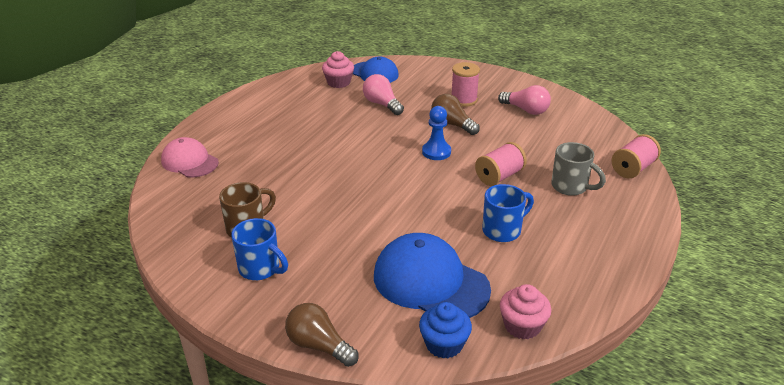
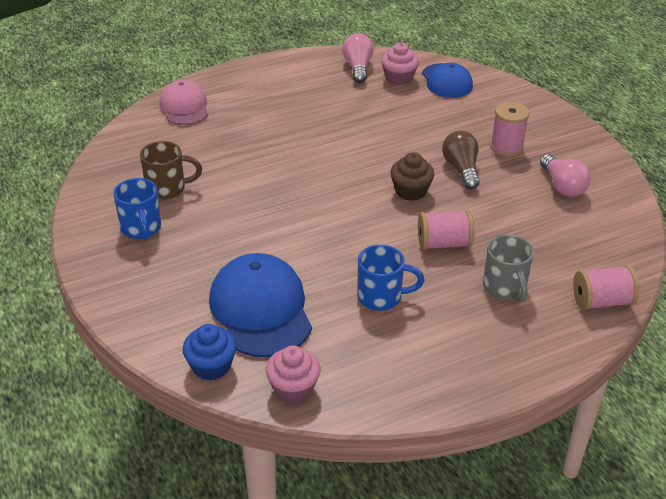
camera: 35 degrees right, 5 degrees up
(319, 345) = (118, 314): brown light bulb -> none
(382, 104) = (415, 118): pink light bulb -> pink light bulb (358, 67)
(436, 152) = (410, 191): blue pawn -> brown cupcake

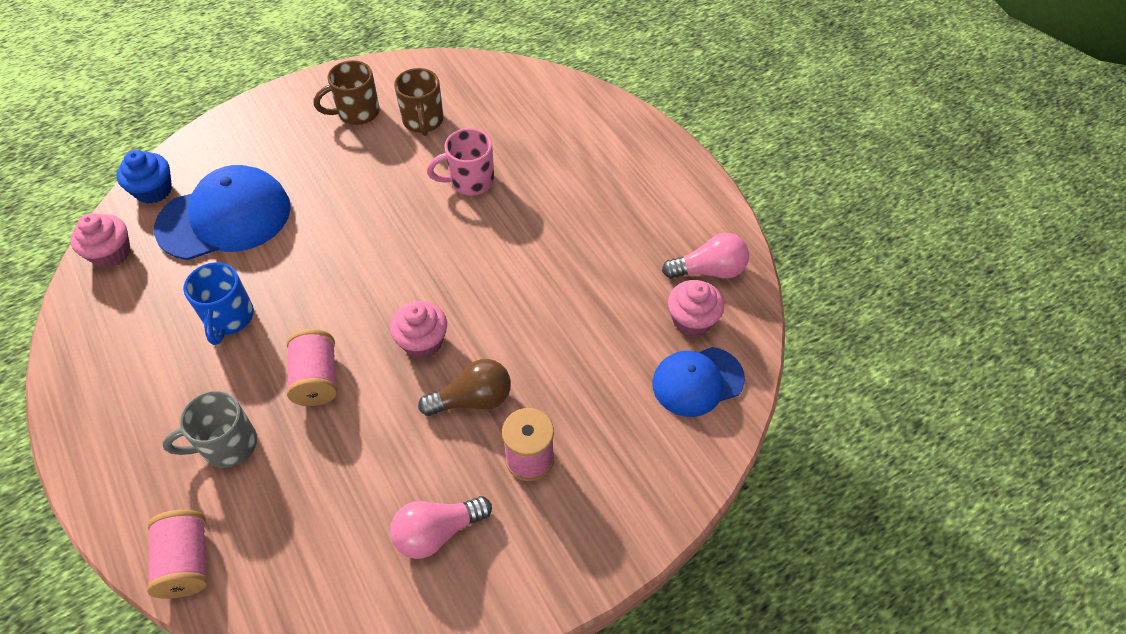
camera: 85 degrees right, 15 degrees up
(141, 229) = (357, 113): blue mug -> brown mug
(184, 107) = (580, 112): pink cap -> none
(249, 165) = (470, 181): none -> pink mug
(410, 191) = (422, 341): brown cupcake -> pink cupcake

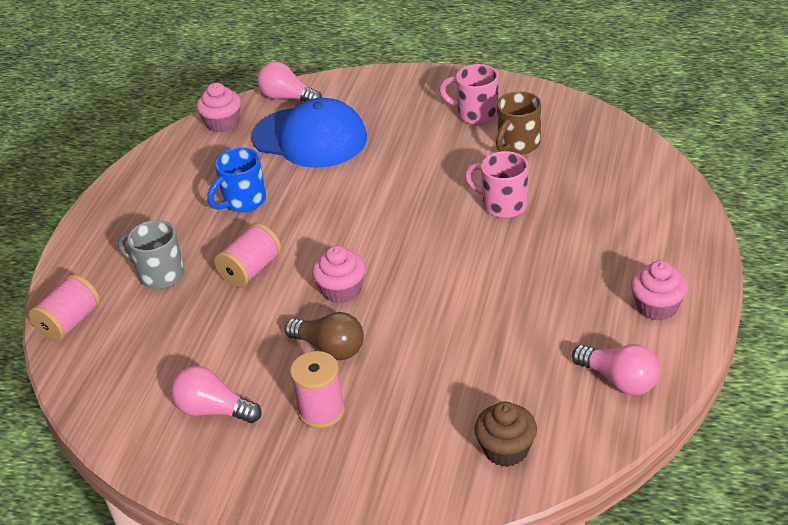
camera: 50 degrees right, 15 degrees down
(153, 190) = (287, 98): blue cupcake -> pink light bulb
(357, 113) = (476, 114): brown mug -> pink mug
(692, 320) = (557, 405): pink cupcake -> pink cupcake (657, 307)
(697, 381) = (506, 449): blue cap -> brown cupcake

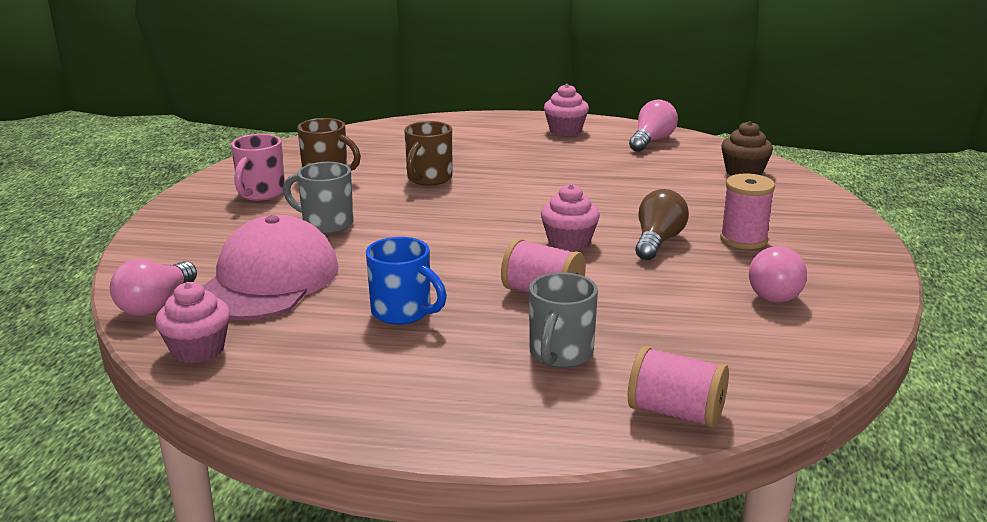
camera: 100 degrees left, 15 degrees down
(310, 138) = (268, 280): blue cap -> pink cap
(405, 154) = (326, 224): none -> grey mug
(503, 205) = (428, 179): pink mug -> brown mug

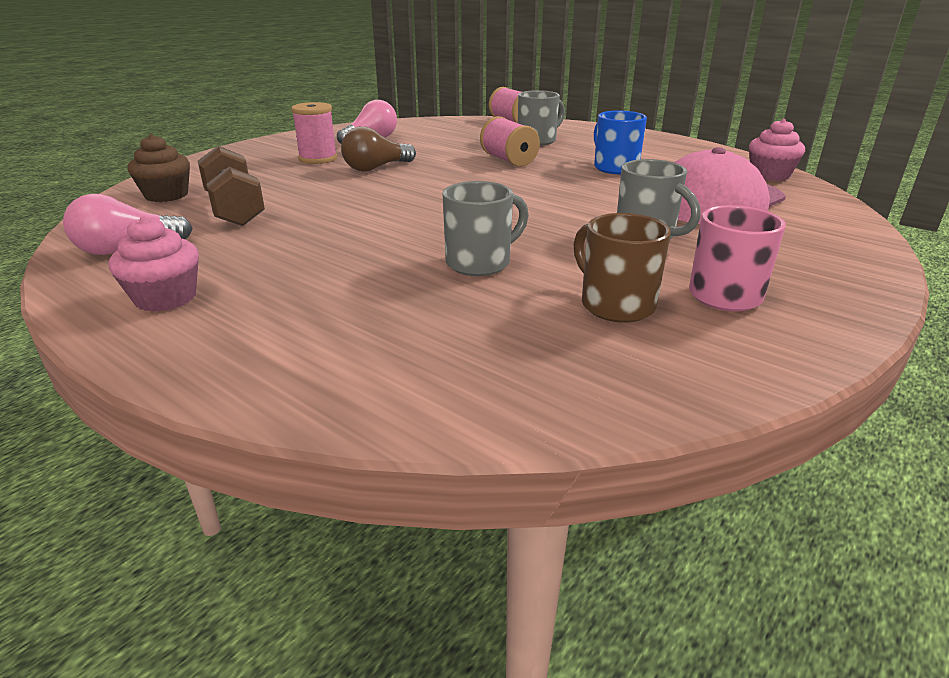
camera: 150 degrees left, 5 degrees up
(155, 304) = (819, 203): pink light bulb -> none
(428, 179) = (480, 263): brown mug -> grey mug
(569, 242) = (439, 179): pink cupcake -> none
(663, 174) = (235, 209): none -> brown dumbbell

